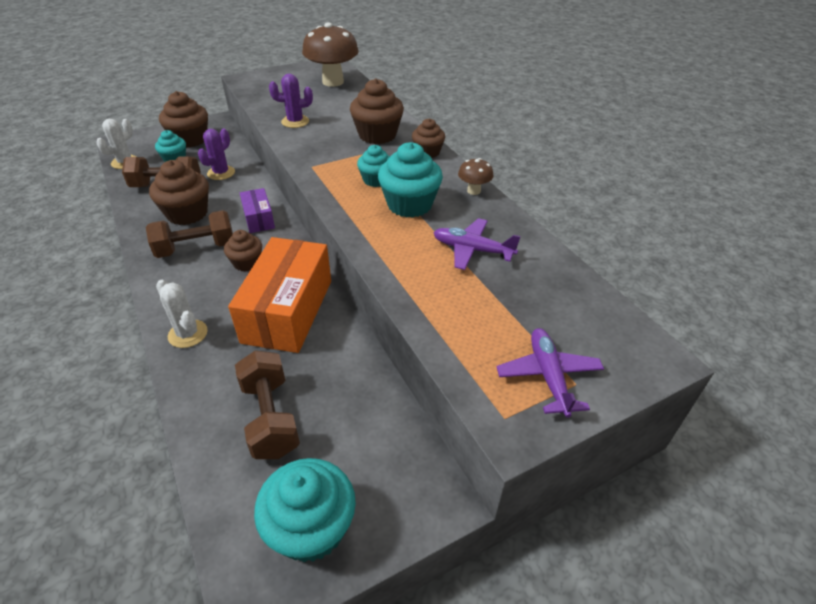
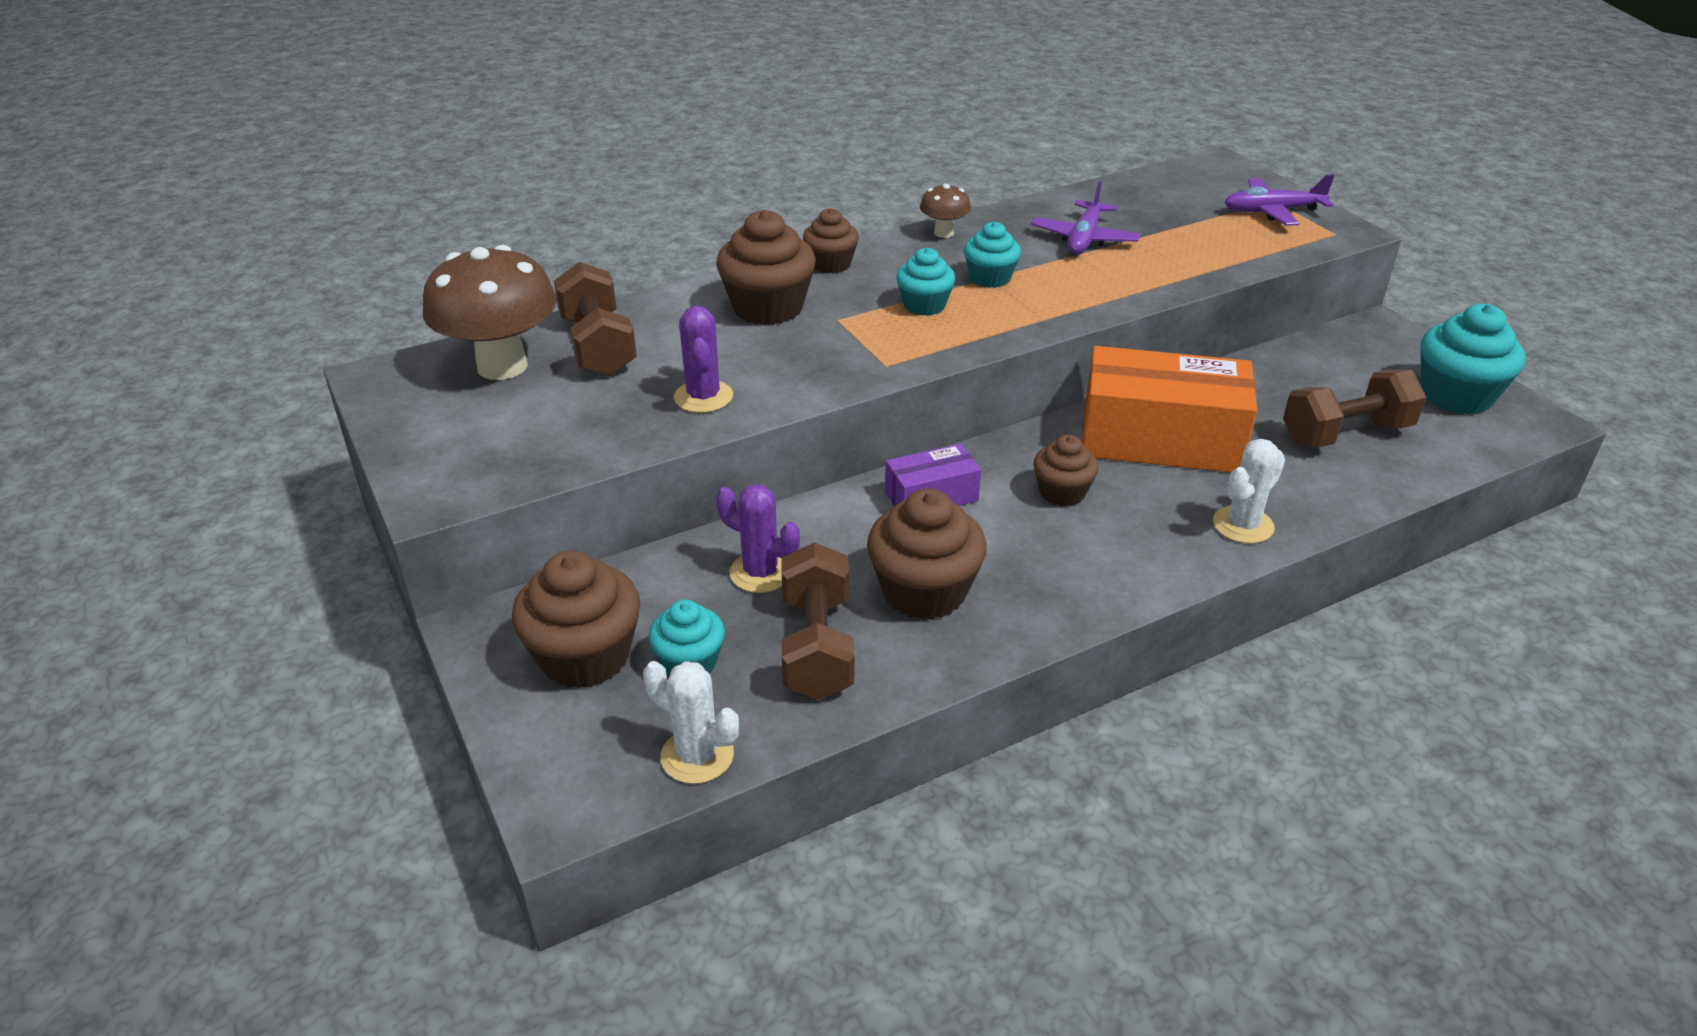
camera: 90 degrees left, 5 degrees down
(196, 248) = (1035, 557): brown dumbbell -> brown dumbbell (598, 346)
(409, 205) = (990, 278): turquoise cupcake -> turquoise cupcake, size x0.60

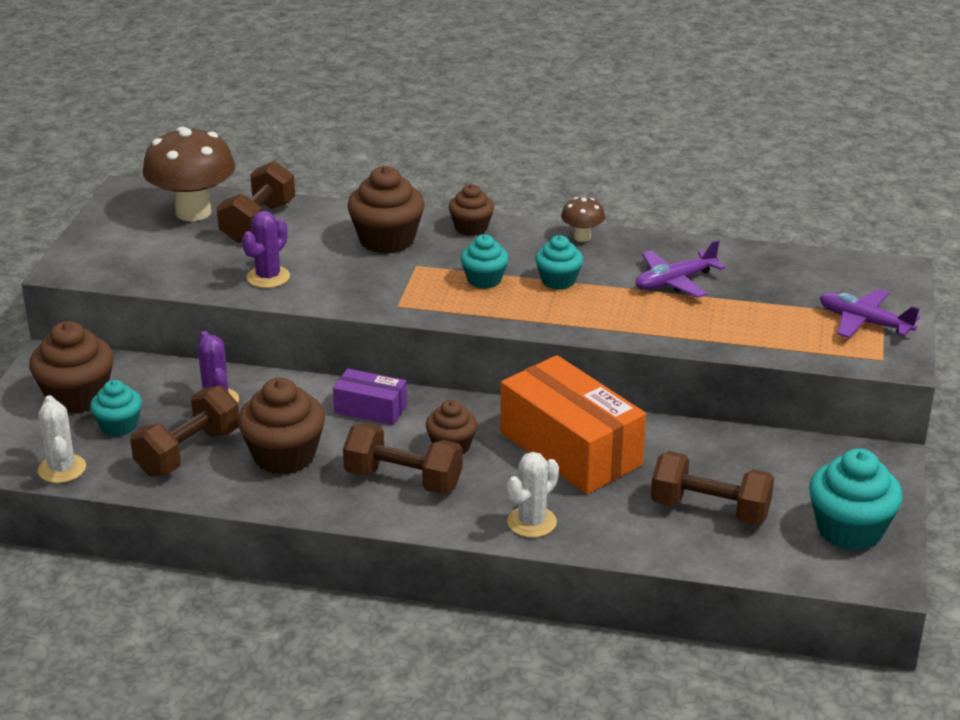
camera: 40 degrees right, 5 degrees down
(1074, 550) = (403, 480): none -> brown dumbbell
(1243, 525) = (532, 522): white cactus -> white cactus turned 45 degrees counterclockwise

